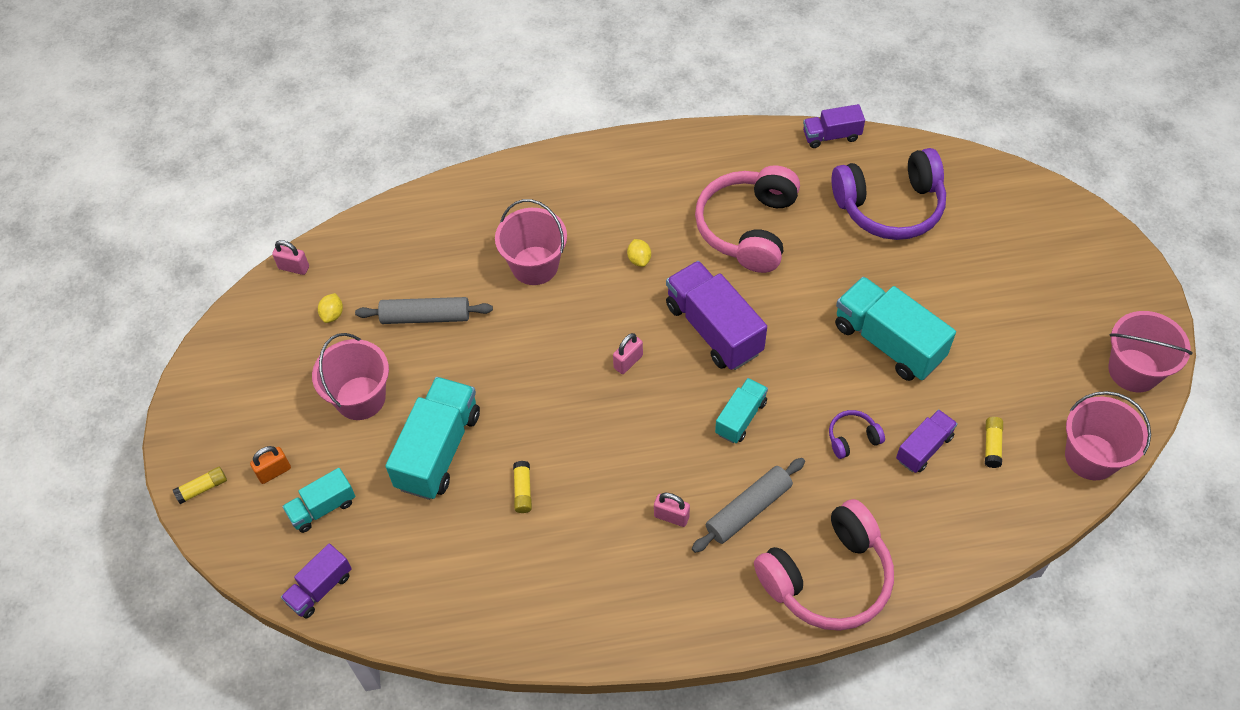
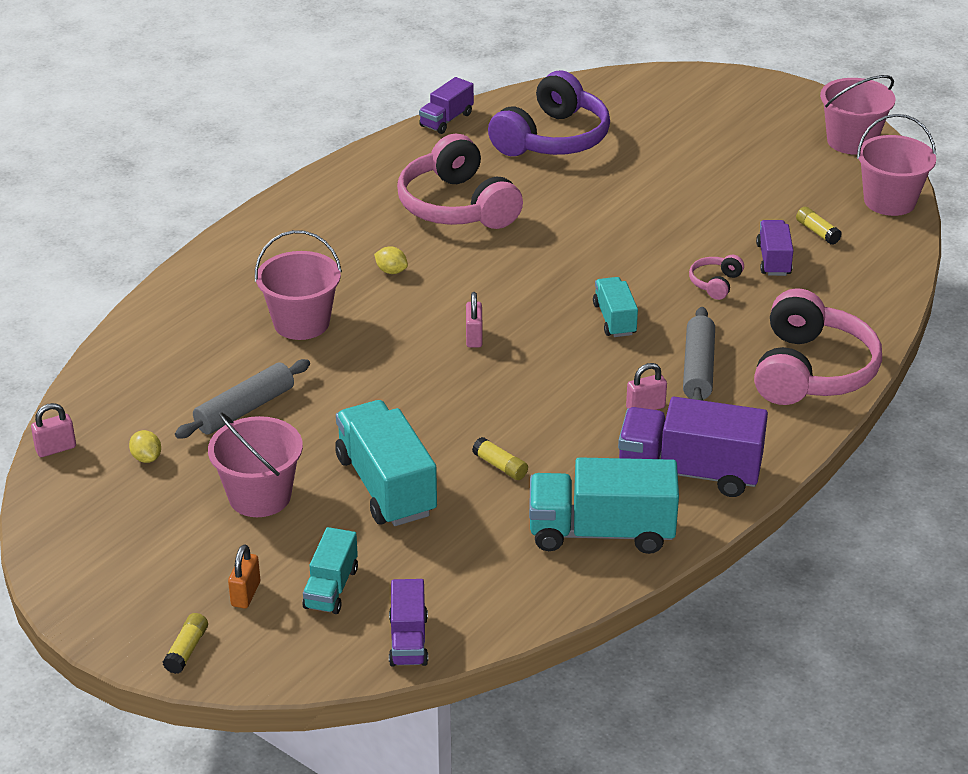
camera: 45 degrees left, 20 degrees down
(713, 329) = (516, 280): purple truck -> purple truck (689, 472)
(852, 438) = (715, 283): purple headphones -> pink headphones
(888, 342) = (663, 216): turquoise truck -> turquoise truck (601, 532)

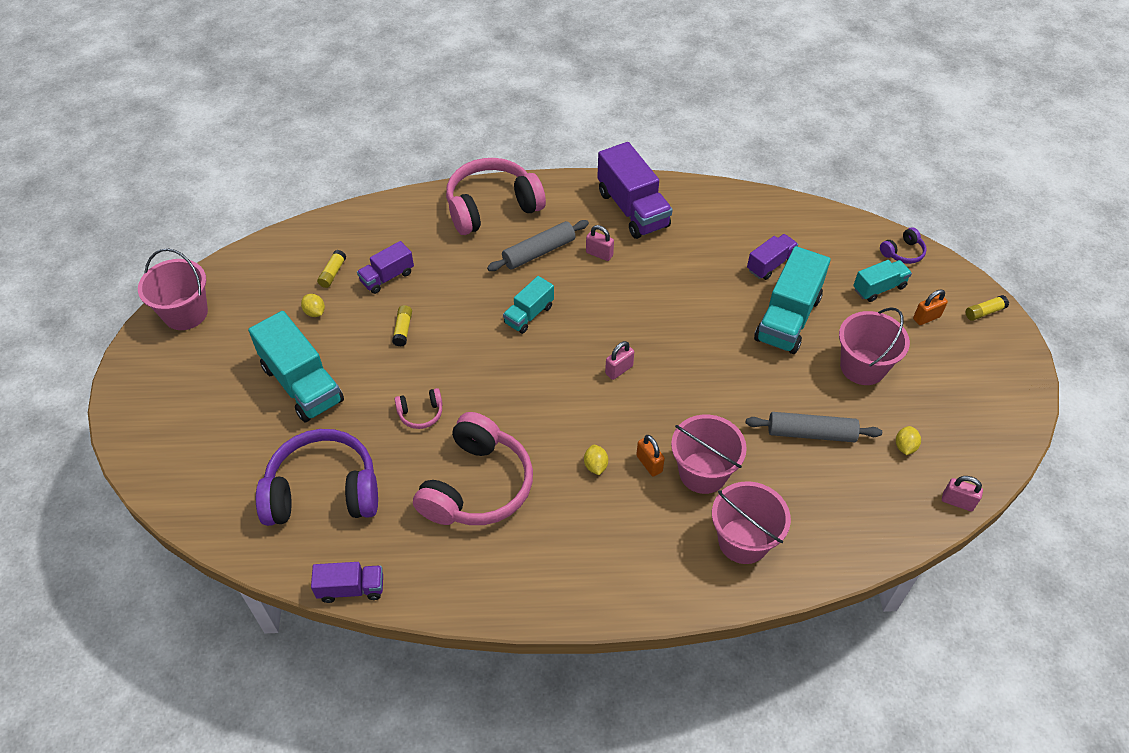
camera: 130 degrees left, 15 degrees up
(350, 652) = (903, 252): none -> purple headphones
(352, 299) = (649, 464): none -> orange padlock
(408, 640) = (869, 238): purple truck -> purple truck (770, 264)
(500, 466) = (716, 283): yellow glue stick -> yellow glue stick (403, 329)
(601, 532) = (716, 215): turquoise truck -> turquoise truck (302, 384)
(715, 283) = (441, 290): pink headphones -> pink headphones (421, 413)
(771, 204) = (315, 312): none -> yellow lemon
(889, 201) = (260, 258): pink bucket -> pink bucket (743, 541)

